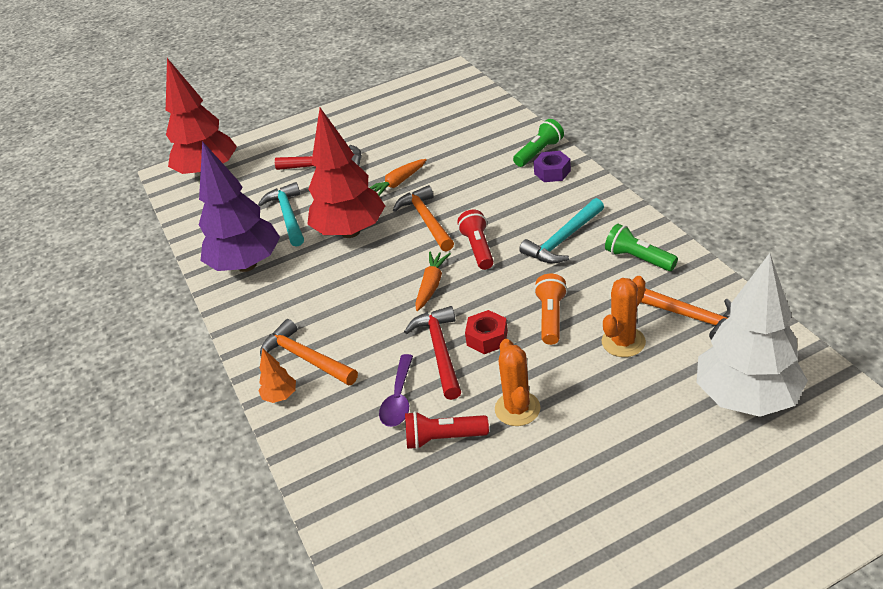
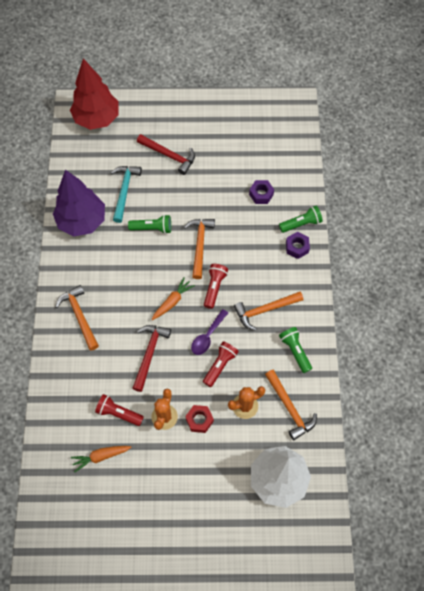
camera: 20 degrees right, 25 degrees up
(280, 396) = (54, 336): orange tree -> none
(350, 232) = (152, 228): red tree -> green flashlight
(397, 183) = (201, 200): orange carrot -> orange carrot (100, 456)
(399, 399) = (111, 374): purple spoon -> purple spoon (207, 336)
(468, 150) = (261, 194): none -> purple nut
(487, 338) = (178, 359): red nut -> red nut (199, 420)
(551, 317) = (220, 365): orange flashlight -> red flashlight
(563, 240) = (265, 310): turquoise hammer -> orange hammer

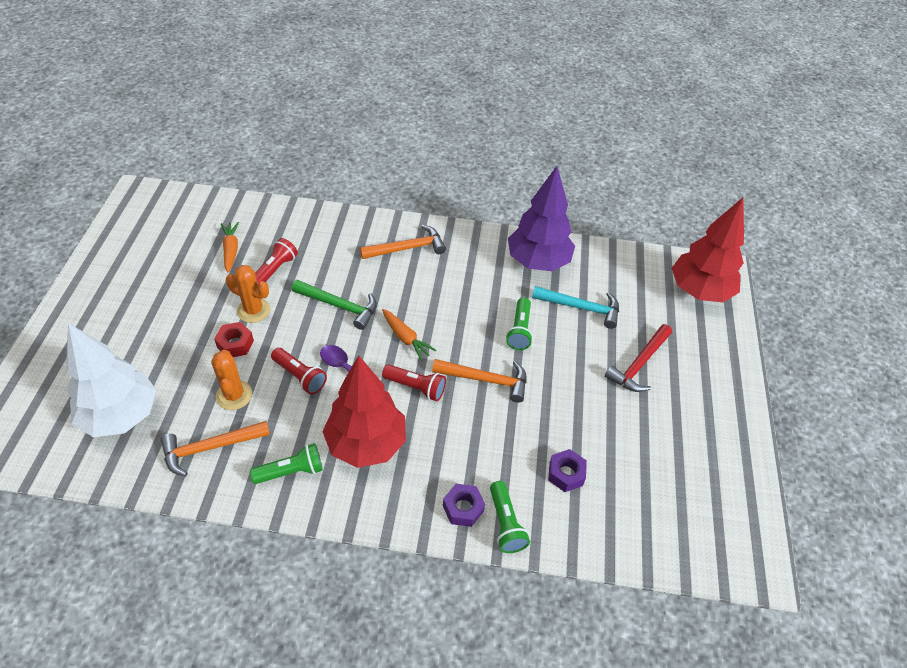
camera: 95 degrees right, 15 degrees down
(149, 354) = (339, 306): red hammer -> green hammer
(265, 310) = (366, 444): orange hammer -> red tree

